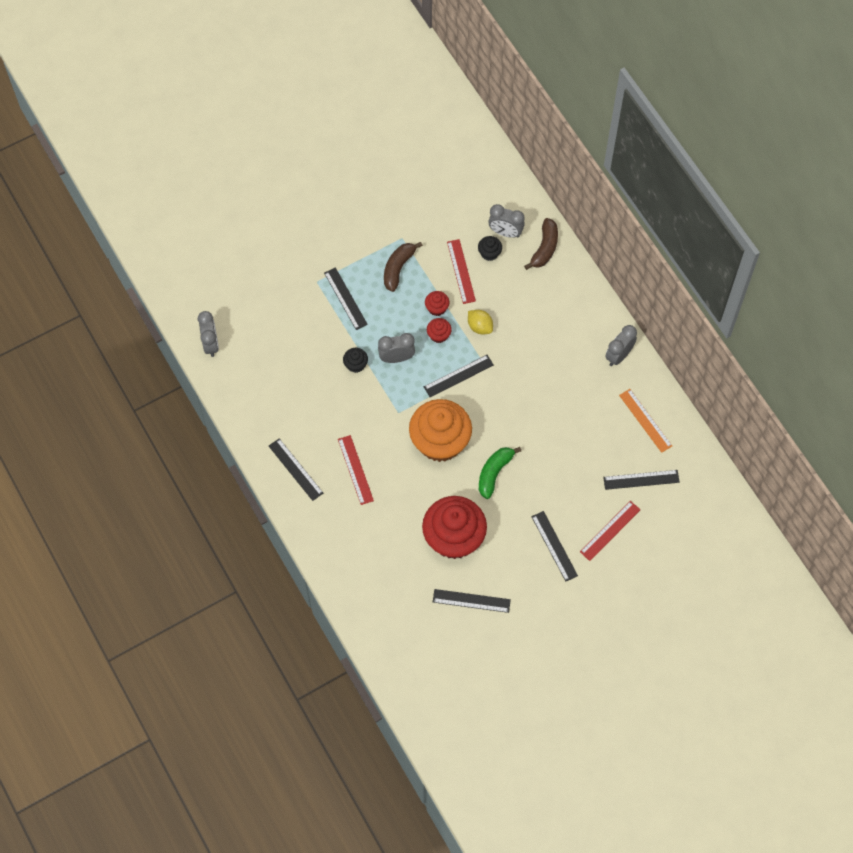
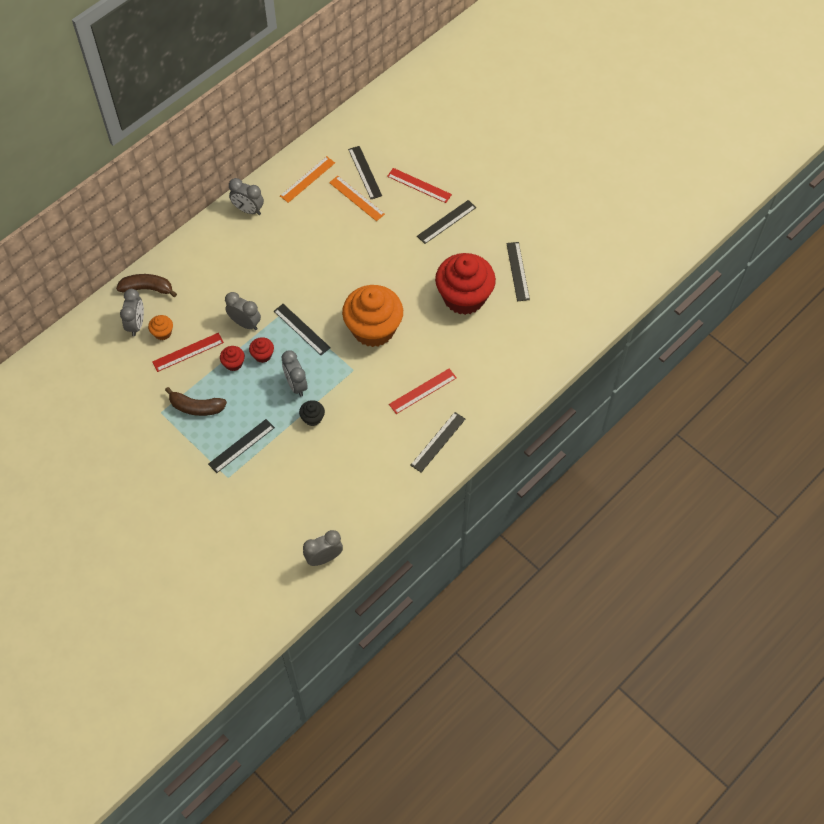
camera: 105 degrees left, 5 degrees down
(480, 327) = (245, 323): yellow lemon -> grey clock
(489, 253) = (162, 333): black cupcake -> orange cupcake
(494, 473) = (391, 280): green banana -> none
(608, 463) = (356, 198): none -> orange ruler

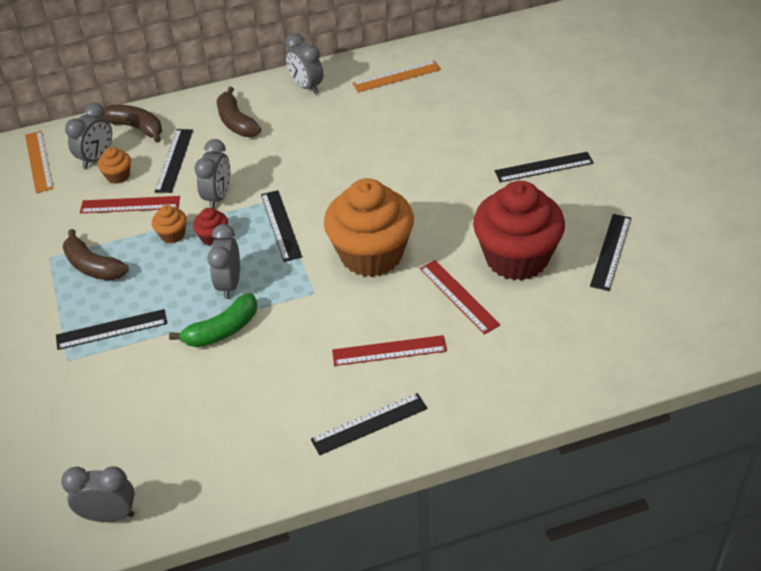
camera: 30 degrees right, 15 degrees down
(217, 258) = (236, 122): none -> brown banana
(233, 363) = (172, 234): red cupcake -> orange cupcake
(245, 323) = (218, 197): grey clock -> grey clock turned 45 degrees clockwise
(312, 418) = (222, 330): black cupcake -> green banana
(356, 198) = (443, 111): orange ruler -> orange ruler (38, 161)
(365, 172) = (471, 88): black ruler -> black ruler (174, 160)
(419, 185) = (531, 119): red ruler -> red ruler (459, 296)

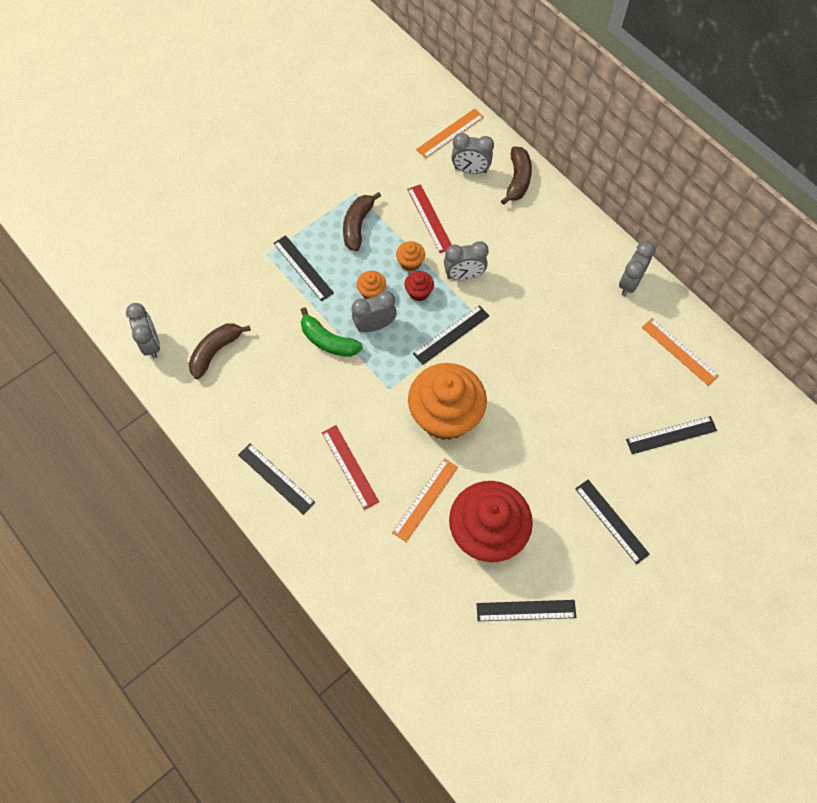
camera: 65 degrees right, 20 degrees up
(118, 176) = (457, 194): orange cupcake -> orange cupcake (371, 292)
(174, 160) = (492, 225): black ruler -> black ruler (671, 435)
(236, 122) = (557, 249): brown banana -> brown banana (216, 351)
(459, 296) = (425, 499): red ruler -> orange ruler

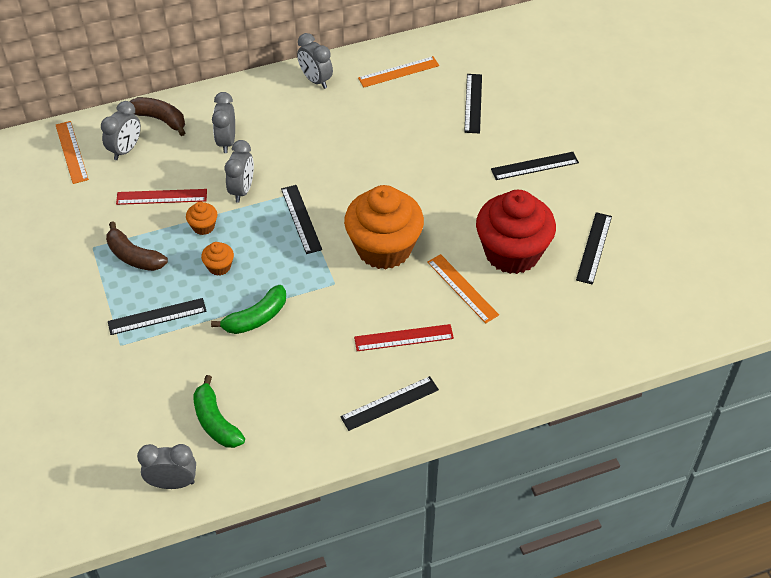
camera: 70 degrees left, 15 degrees down
(216, 351) = (215, 421): brown banana -> green banana
(375, 325) = (259, 275): grey clock -> grey clock (226, 142)
(419, 292) = (241, 230): red cupcake -> none

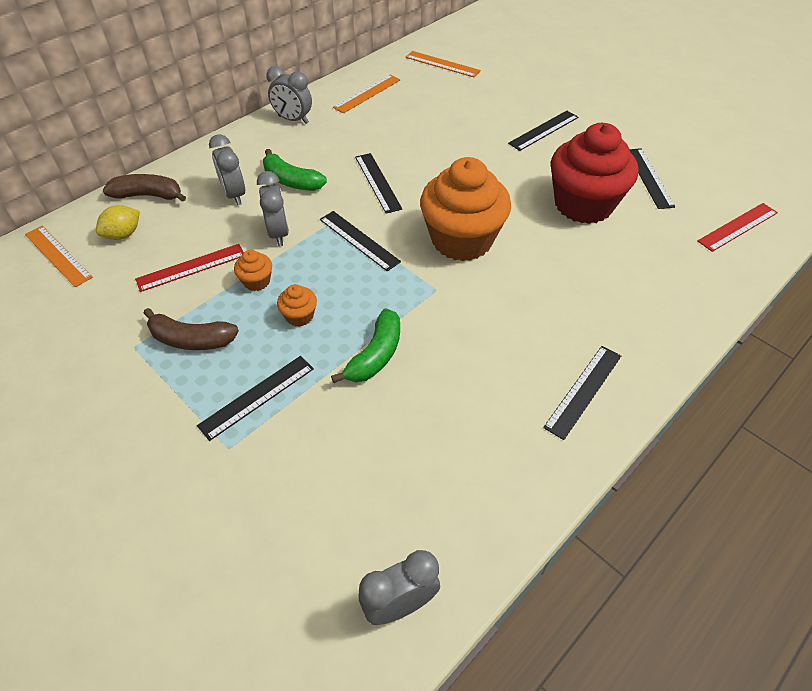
camera: 25 degrees left, 0 degrees up
(125, 150) = (123, 234): grey clock -> yellow lemon
(215, 421) = (404, 495): green banana -> green banana (291, 181)
(403, 337) = (545, 317): red ruler -> red ruler (737, 227)
(462, 288) = (564, 250): orange ruler -> orange ruler (442, 64)
(473, 103) = (452, 99): black ruler -> black ruler (378, 182)

